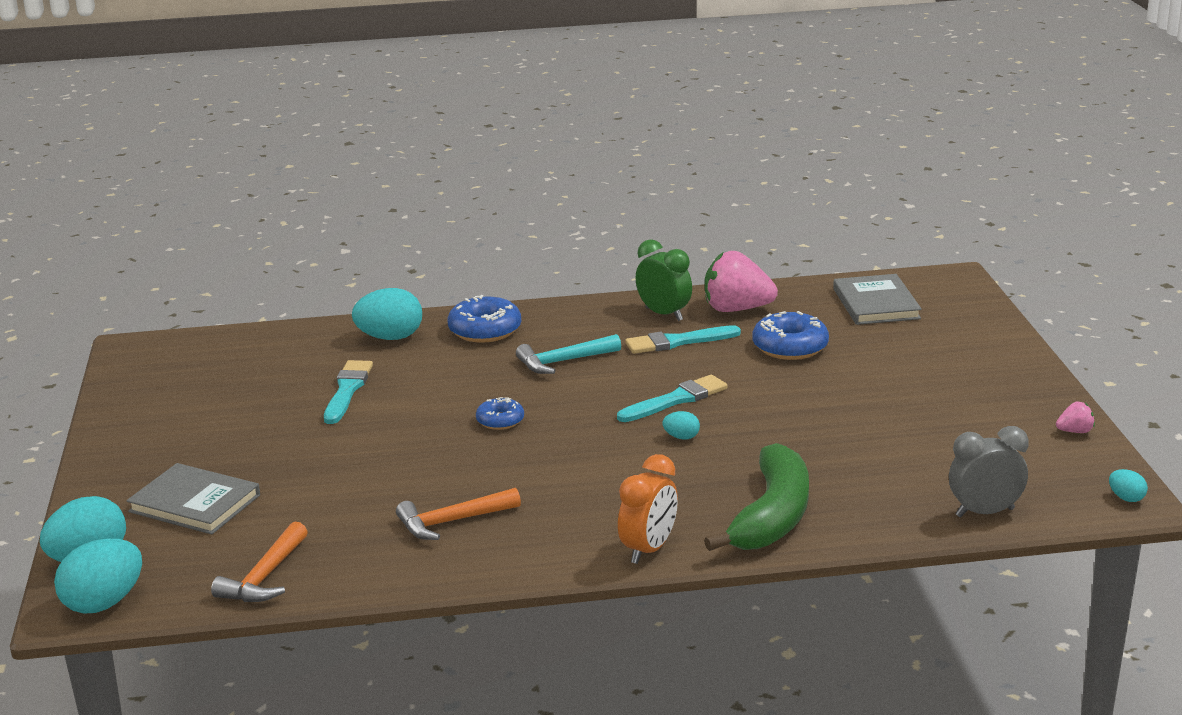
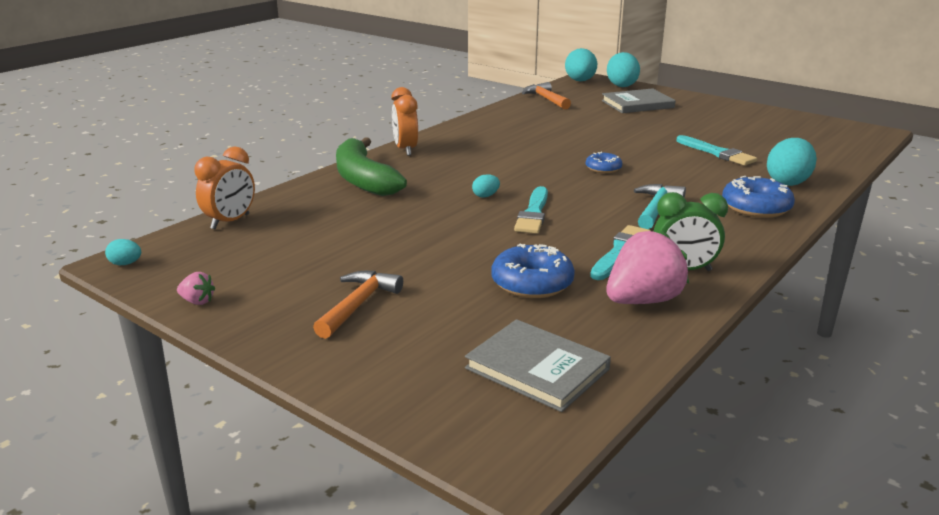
camera: 135 degrees right, 0 degrees up
(452, 522) = (518, 131): orange hammer -> orange hammer (358, 304)
(985, 512) = (230, 222): grey clock -> orange clock
(1075, 431) = (197, 301): pink strawberry -> pink strawberry turned 105 degrees counterclockwise

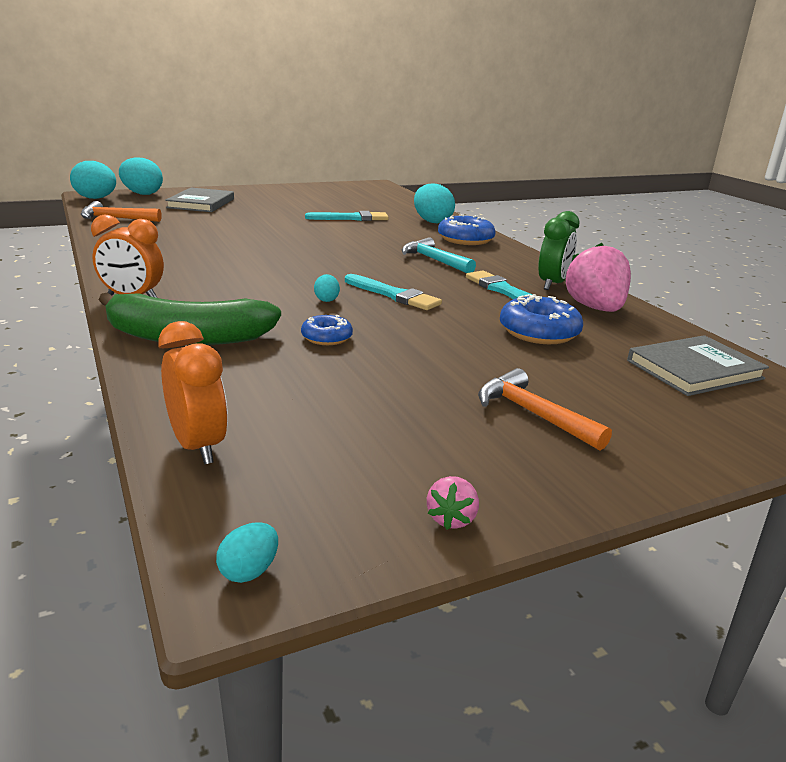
camera: 65 degrees left, 0 degrees up
(197, 301) = (451, 519): pink strawberry -> pink strawberry turned 150 degrees clockwise
(603, 168) = (328, 250): blue donut -> blue donut (326, 337)

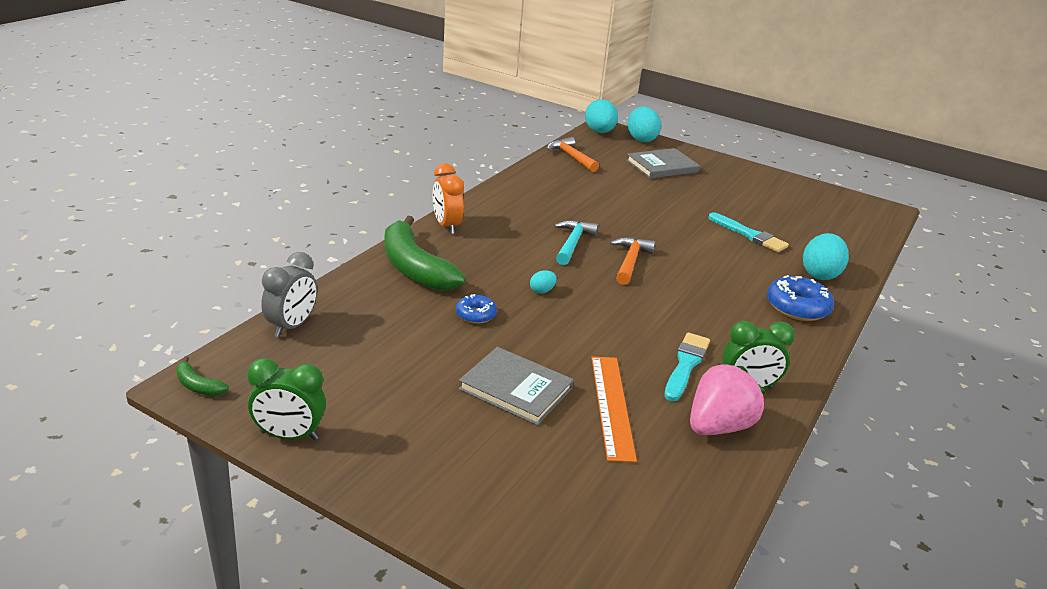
camera: 55 degrees right, 5 degrees up
(198, 446) = (292, 326): orange clock -> grey clock
(249, 571) = (198, 385): turquoise egg -> green banana
(394, 295) = (593, 315): turquoise brush -> none
(434, 260) = (707, 308): turquoise hammer -> turquoise hammer (572, 243)
(451, 519) = (289, 435): pink strawberry -> green clock
(532, 414) = (452, 437): orange hammer -> orange hammer (630, 261)
(539, 332) = (612, 406): blue donut -> orange ruler
(694, 370) = (640, 513): grey book -> grey book (516, 389)

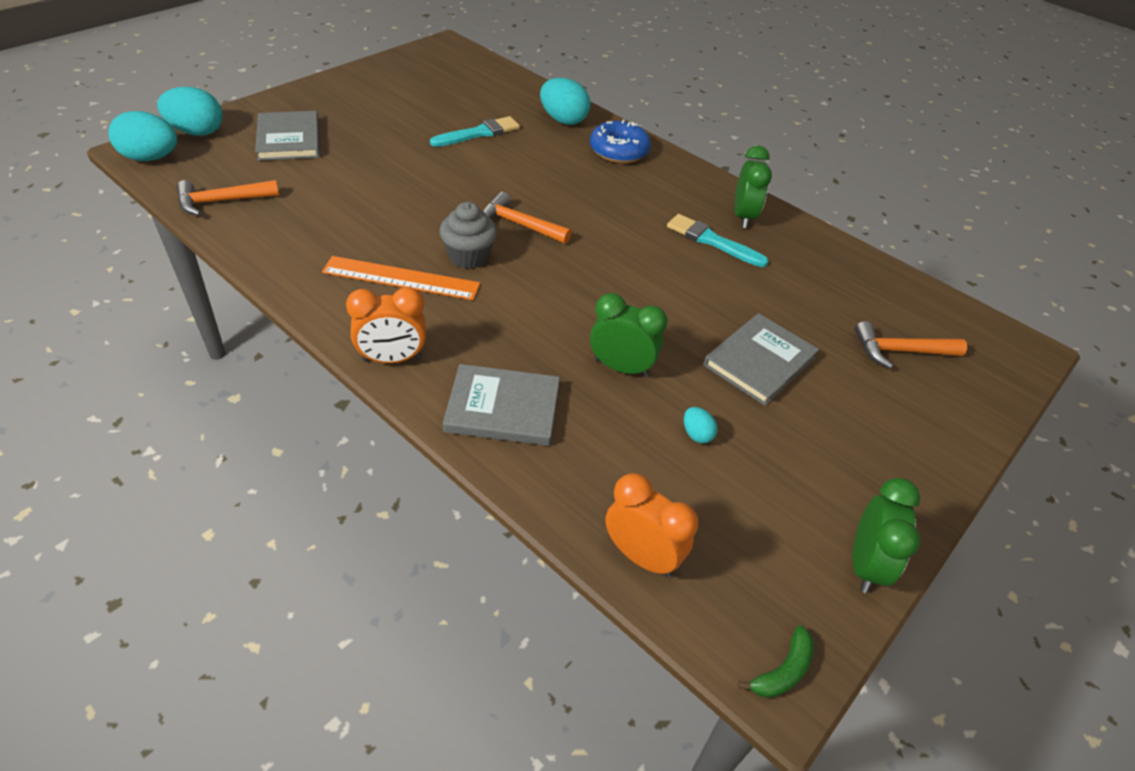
camera: 80 degrees left, 15 degrees up
(292, 326) = (641, 556): grey clock -> orange clock
(414, 267) = (503, 408): green banana -> grey book
(475, 315) = (621, 368): blue donut -> green clock
(542, 291) = (574, 304): turquoise egg -> turquoise egg (696, 434)
(572, 243) = (468, 256): turquoise hammer -> grey cupcake
(578, 493) = (900, 351): none -> orange hammer
(612, 406) = (779, 302): orange ruler -> orange ruler (401, 278)
(718, 426) = (798, 248): pink strawberry -> none

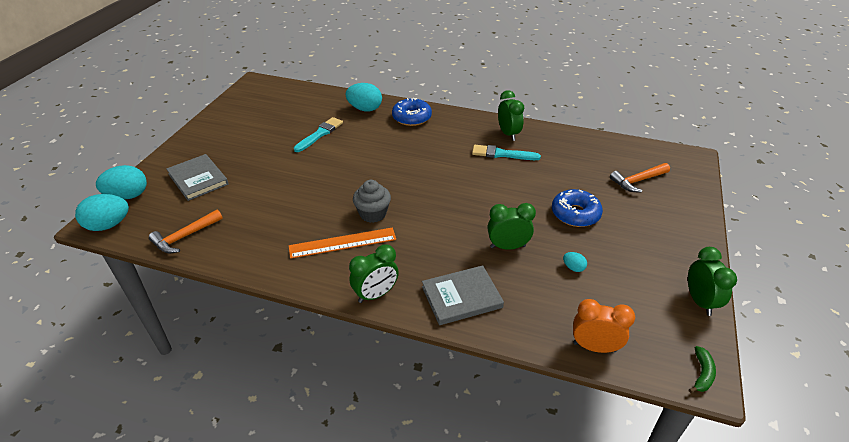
camera: 20 degrees left, 5 degrees down
(392, 359) = (375, 294): orange clock -> green clock
(519, 224) = (388, 183): orange hammer -> none
(759, 361) = (575, 214): grey book -> blue donut

